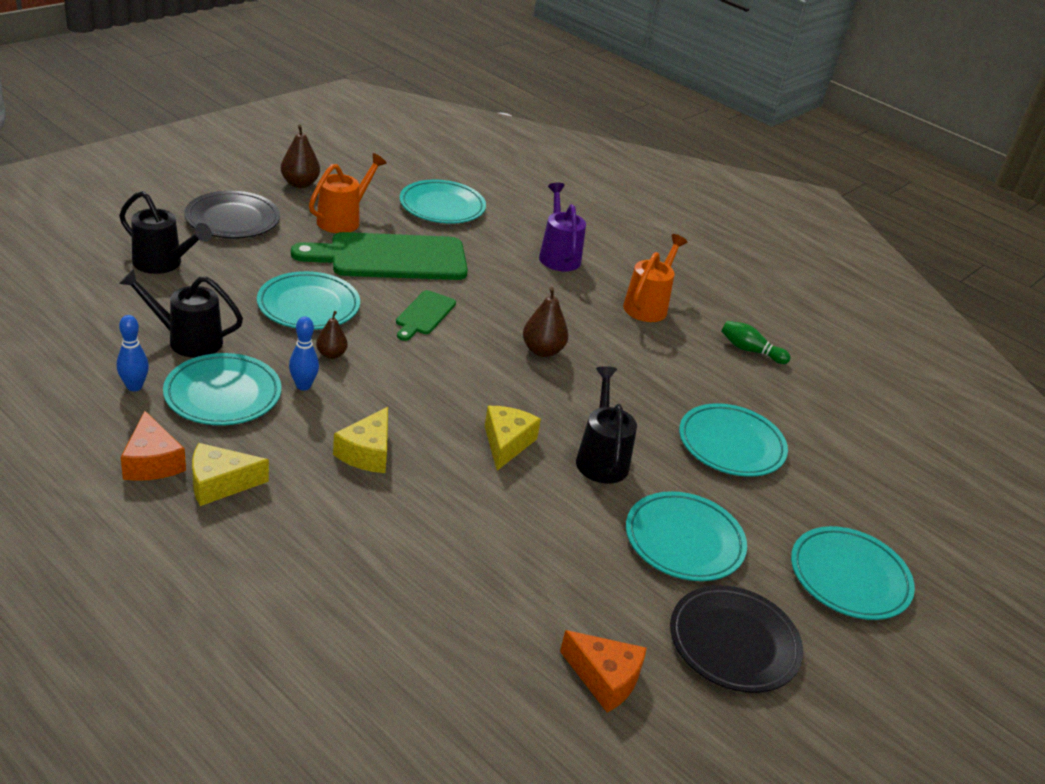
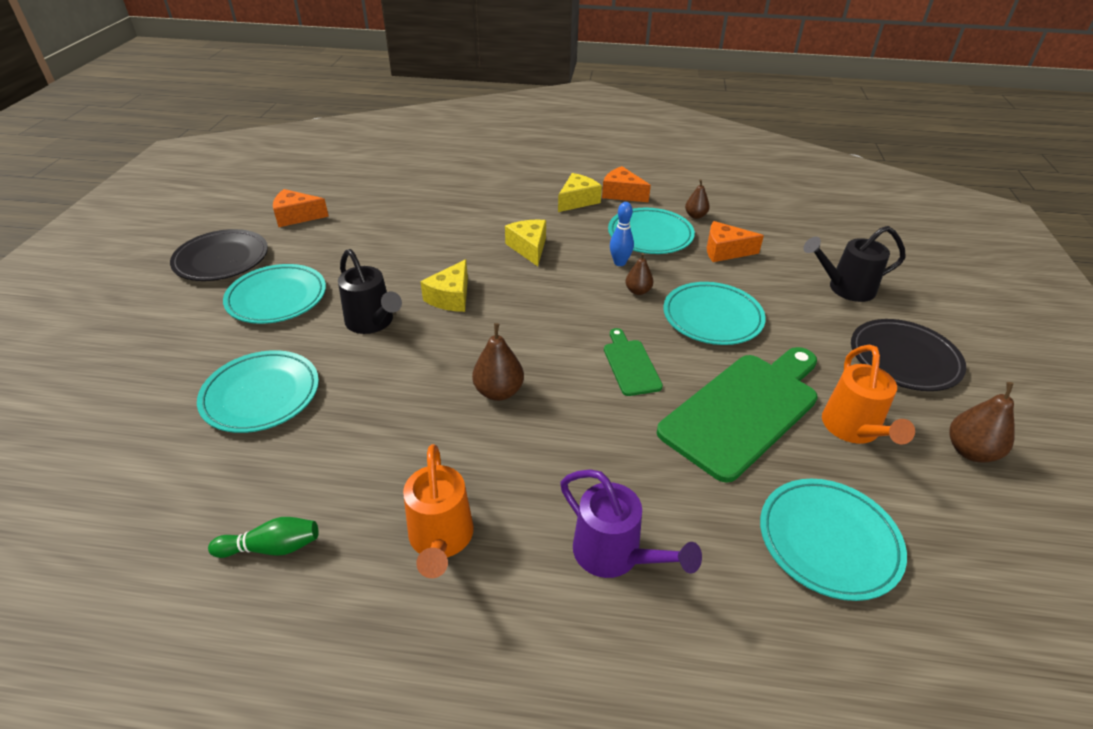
camera: 150 degrees right, 5 degrees up
(134, 386) = (695, 216): blue bowling pin -> brown pear
(187, 340) = (725, 251): black watering can -> orange cheese
(506, 443) = (451, 297): yellow cheese -> yellow cheese turned 45 degrees clockwise
(849, 577) = (130, 333): turquoise plate -> none

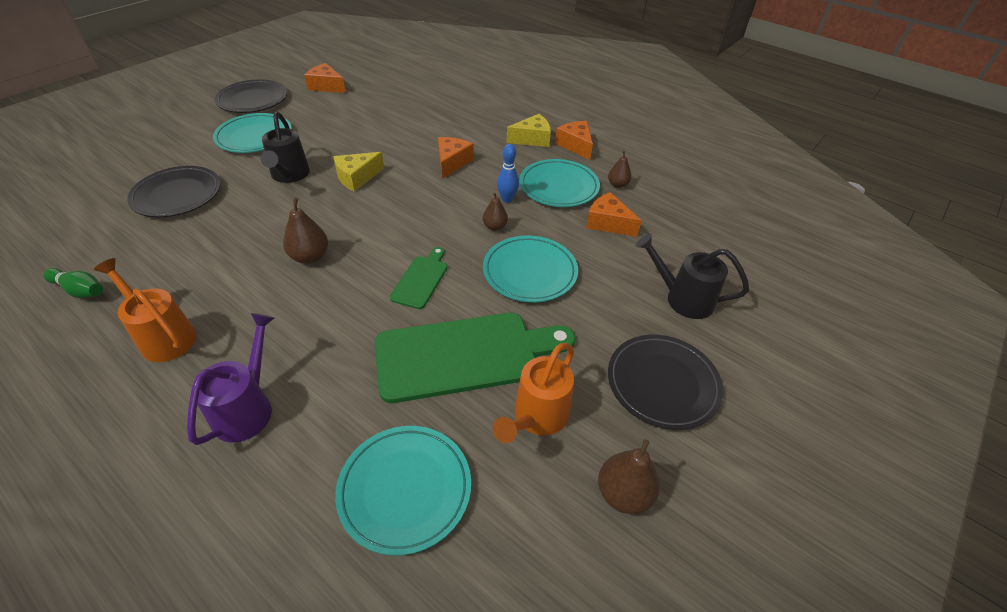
camera: 30 degrees right, 5 degrees up
(261, 395) = (177, 195): turquoise plate -> black plate
(440, 540) = (163, 336): orange watering can -> orange watering can turned 105 degrees clockwise
(529, 248) = (452, 162): yellow cheese -> orange cheese
(615, 555) = (248, 407): purple watering can -> purple watering can turned 150 degrees counterclockwise

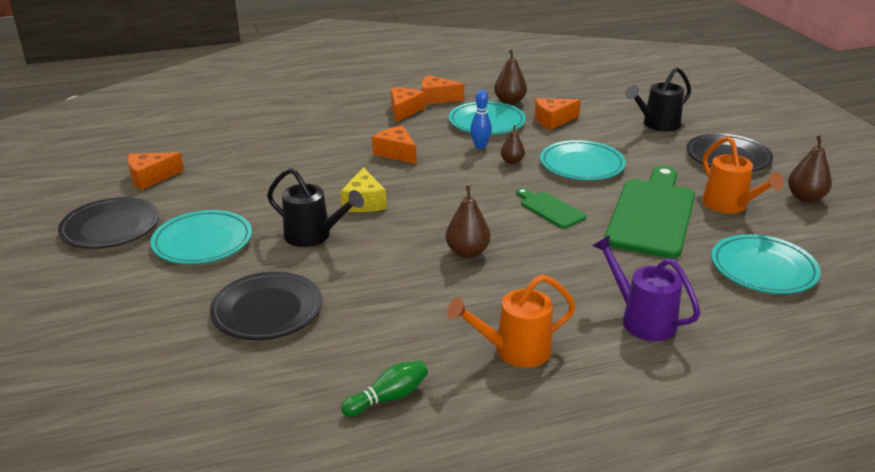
camera: 55 degrees left, 15 degrees down
(532, 139) = (404, 111): yellow cheese -> orange cheese
(617, 185) = (509, 101): brown pear -> brown pear, size x1.55

